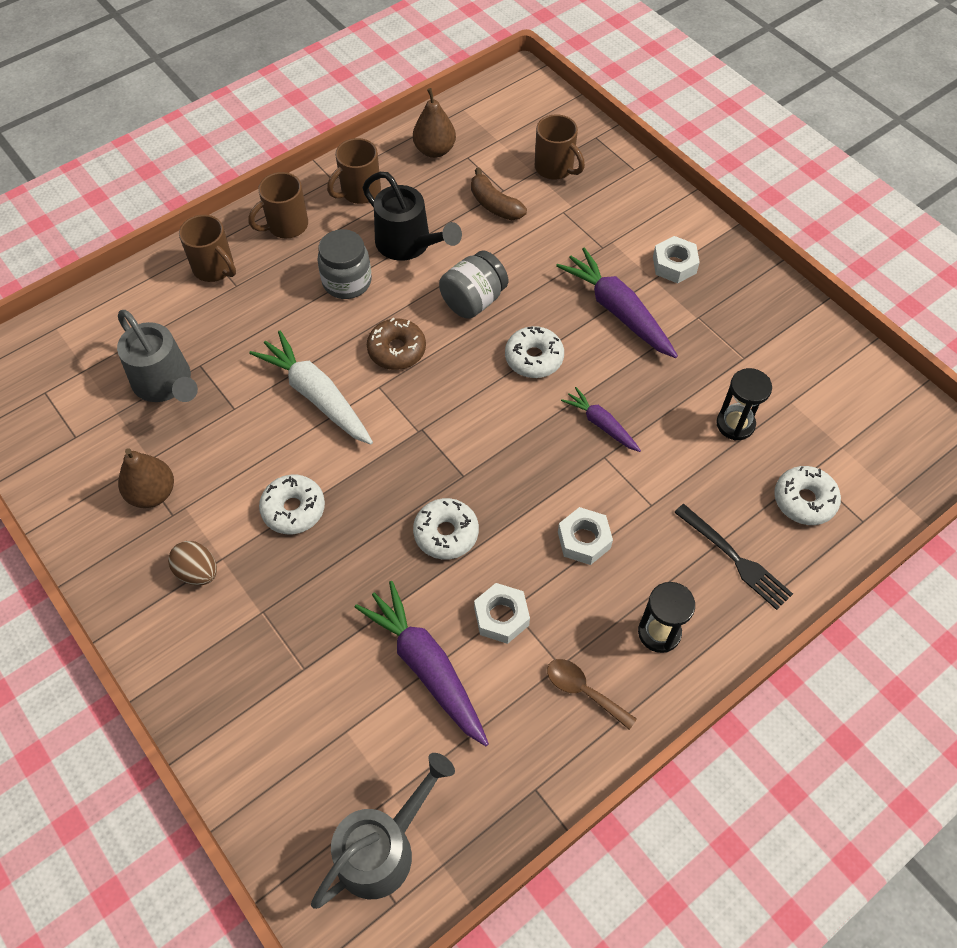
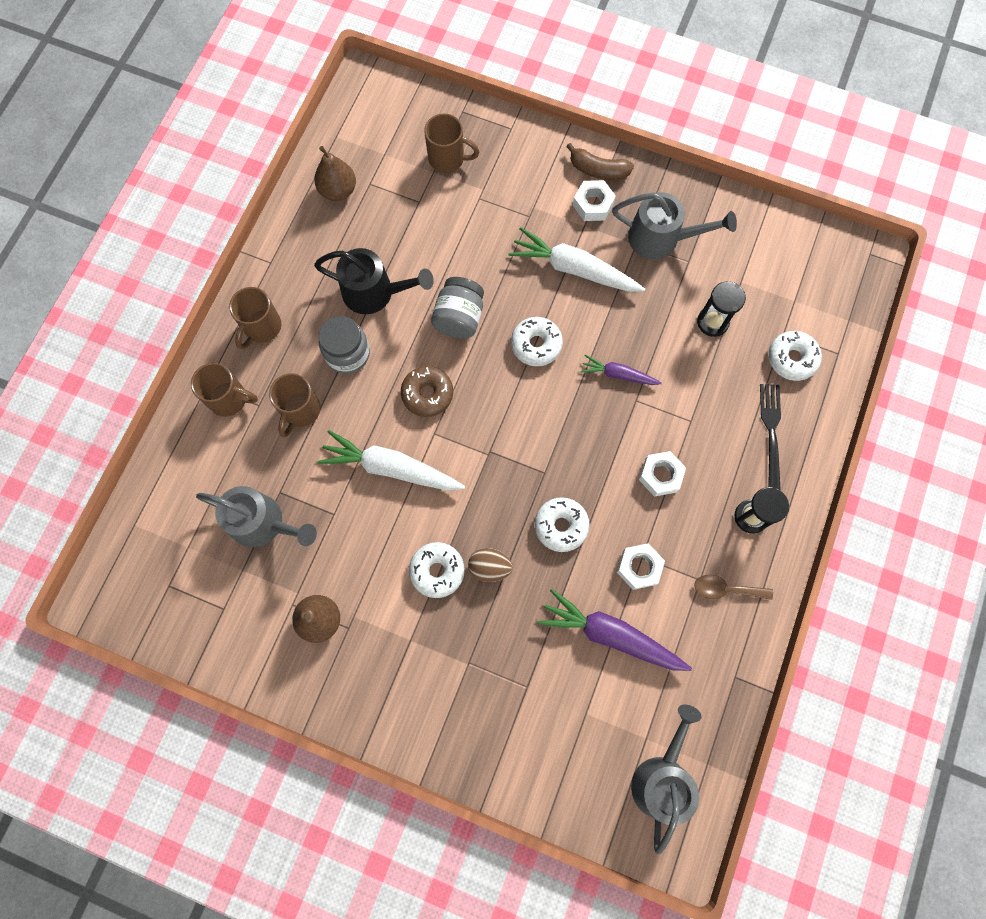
camera: 30 degrees left, 15 degrees up
(198, 572) = (400, 661): brown egg -> brown egg (490, 567)
(359, 192) = (301, 263): brown mug -> brown mug (300, 411)
(494, 205) = (420, 219): brown banana -> brown banana (598, 170)
(617, 311) = (574, 269): purple carrot -> white carrot
(727, 325) = (661, 238): none -> grey watering can
(736, 559) = (771, 431): black fork -> black fork turned 105 degrees counterclockwise

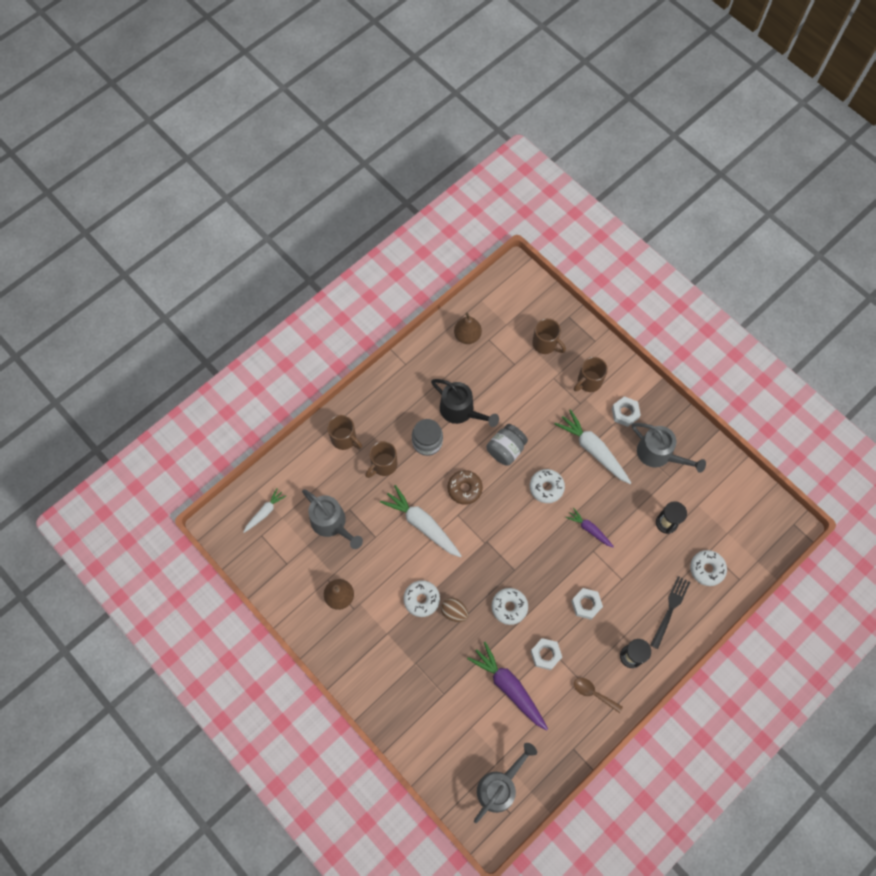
camera: 25 degrees right, 5 degrees down
(159, 550) = (265, 512): none -> white carrot
(262, 327) = (383, 403): brown mug -> brown mug (588, 382)
(598, 170) = (639, 392): brown banana -> none

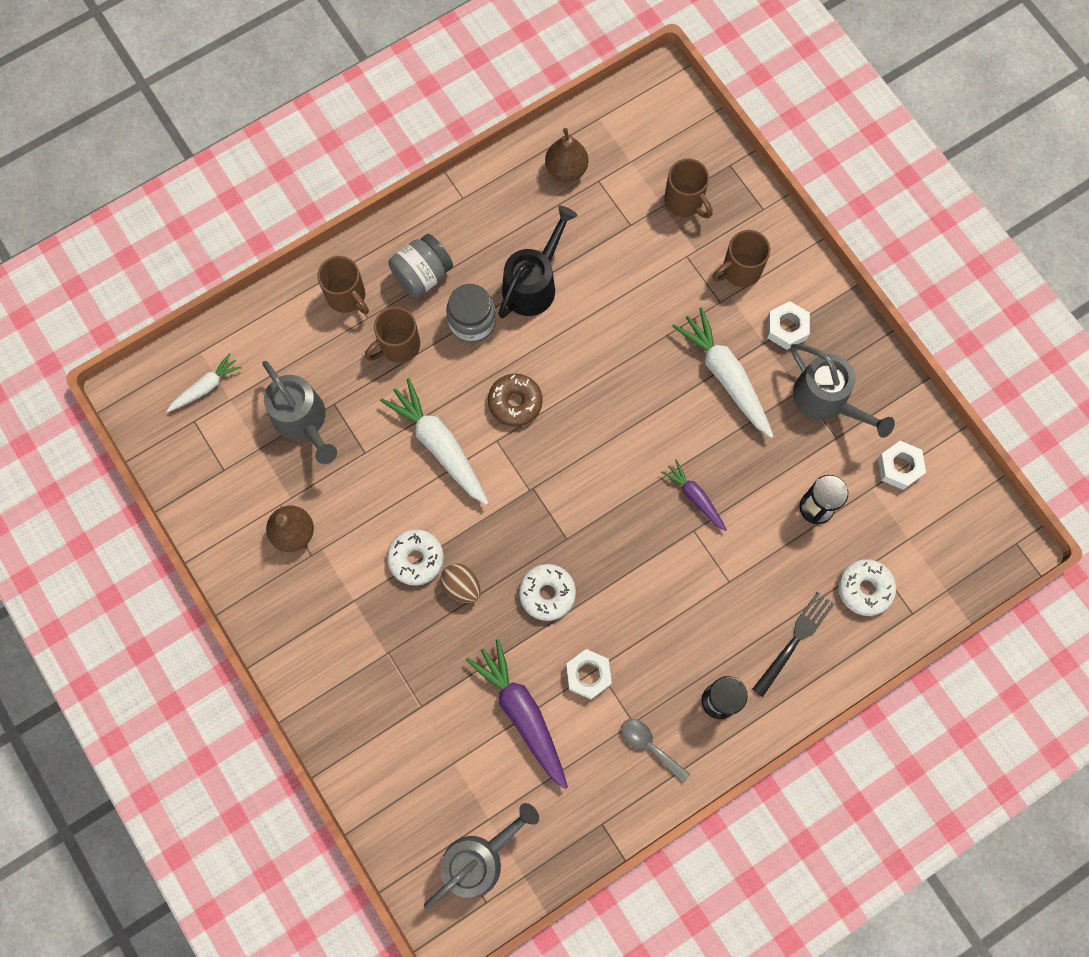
camera: 10 degrees right, 5 degrees up
(461, 411) = (533, 283): black watering can -> black watering can turned 105 degrees counterclockwise
(506, 449) = (590, 353): grey jar -> grey jar (422, 275)
(546, 487) = (641, 422): white donut -> none
(586, 604) = (666, 610): white nut -> white nut (899, 467)
(593, 693) = (650, 746): brown spoon -> grey spoon

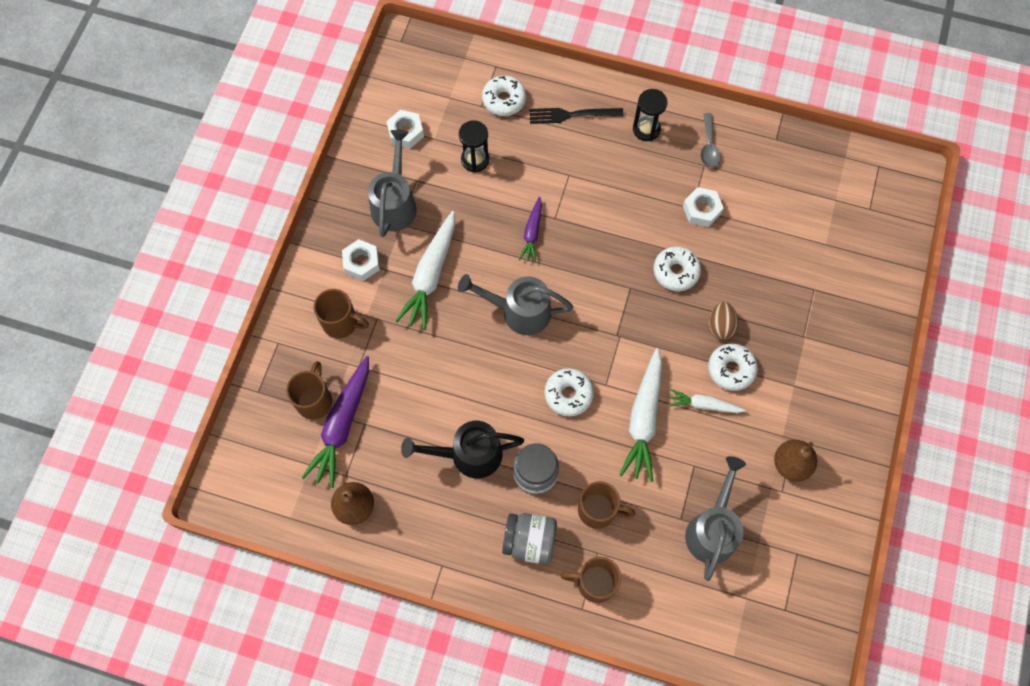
camera: 130 degrees left, 5 degrees down
(206, 387) = (754, 625): white carrot -> white carrot (703, 405)
(347, 296) = (594, 583): brown mug -> brown mug turned 90 degrees counterclockwise
(479, 859) = (861, 187): grey watering can -> grey watering can (519, 311)
(515, 402) = (568, 394): brown donut -> white donut
(522, 714) = (760, 228): purple carrot -> purple carrot (342, 425)

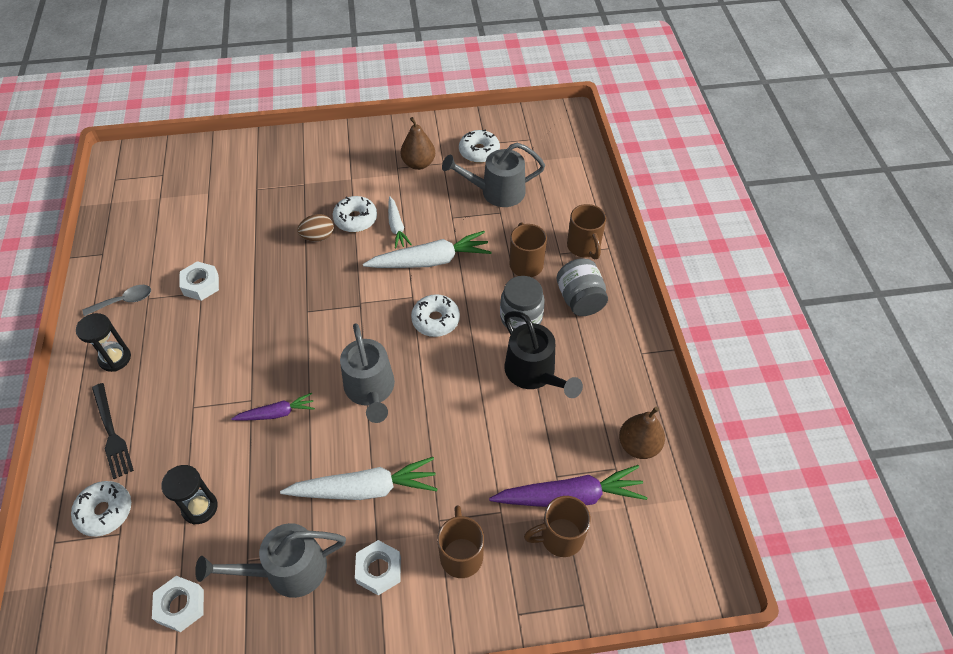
camera: 115 degrees left, 15 degrees down
(676, 272) = (276, 283): white donut -> white donut (479, 151)

